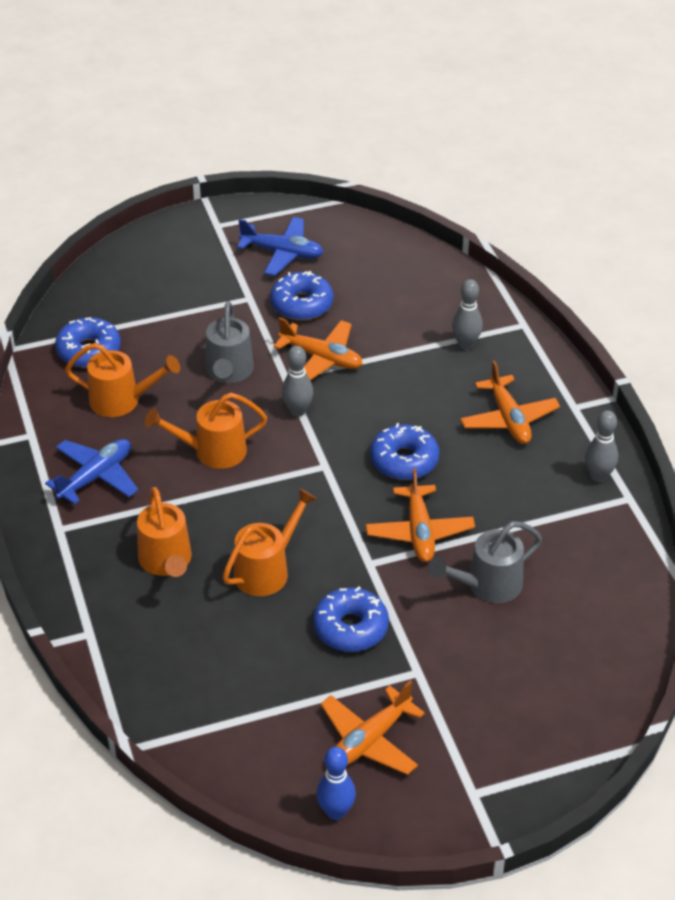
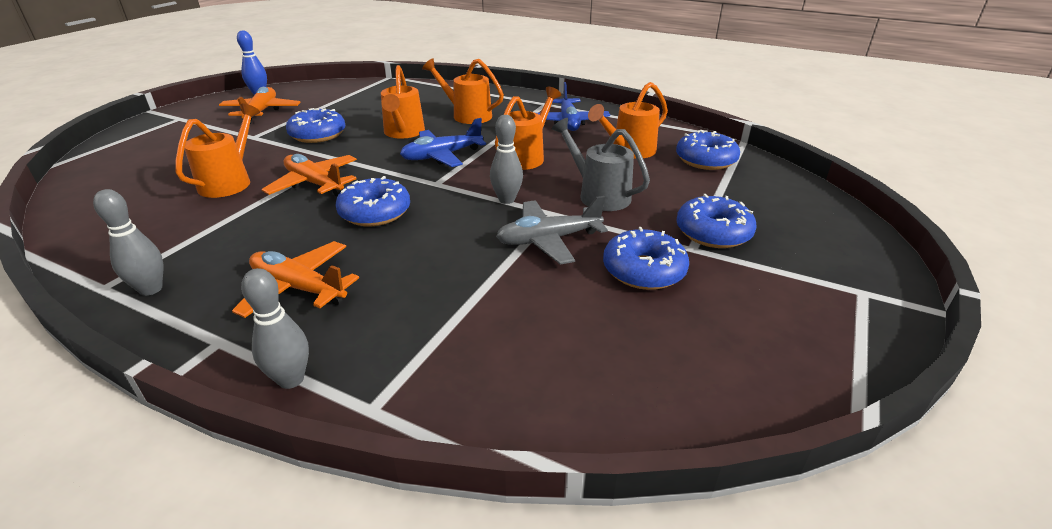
camera: 135 degrees right, 10 degrees down
(216, 298) = (713, 232): none -> blue donut
(282, 253) = (757, 306): blue plane -> blue plane (442, 156)
(321, 358) = (548, 240): orange plane -> grey plane
(466, 344) = (424, 334): grey bowling pin -> grey bowling pin (291, 379)
(487, 586) = (230, 181): grey watering can -> orange watering can

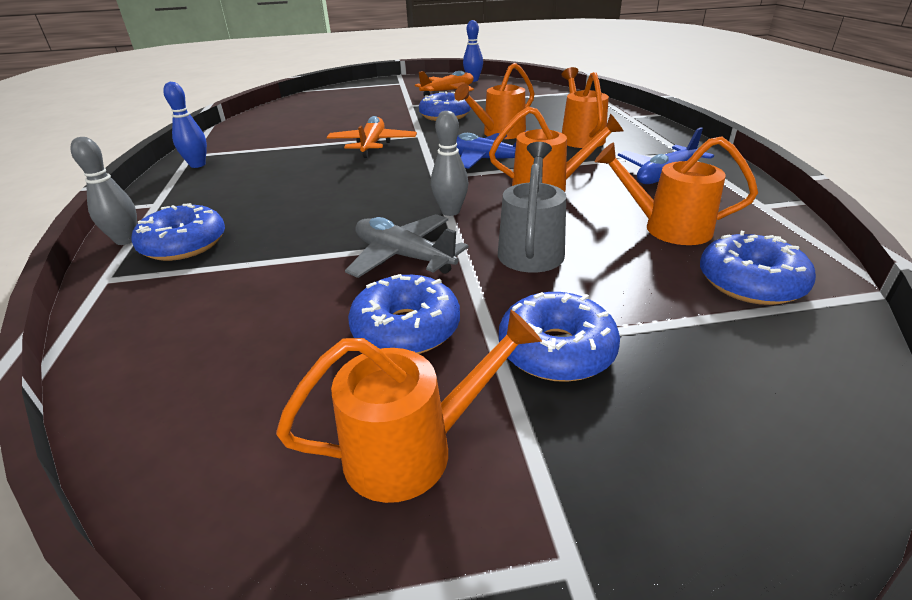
camera: 55 degrees right, 0 degrees up
(151, 289) = (197, 165): grey bowling pin -> blue bowling pin
(230, 181) = (341, 126): orange watering can -> orange watering can (414, 449)
(299, 288) = (231, 198): orange plane -> none
(375, 212) = (358, 177): blue donut -> blue donut (184, 244)

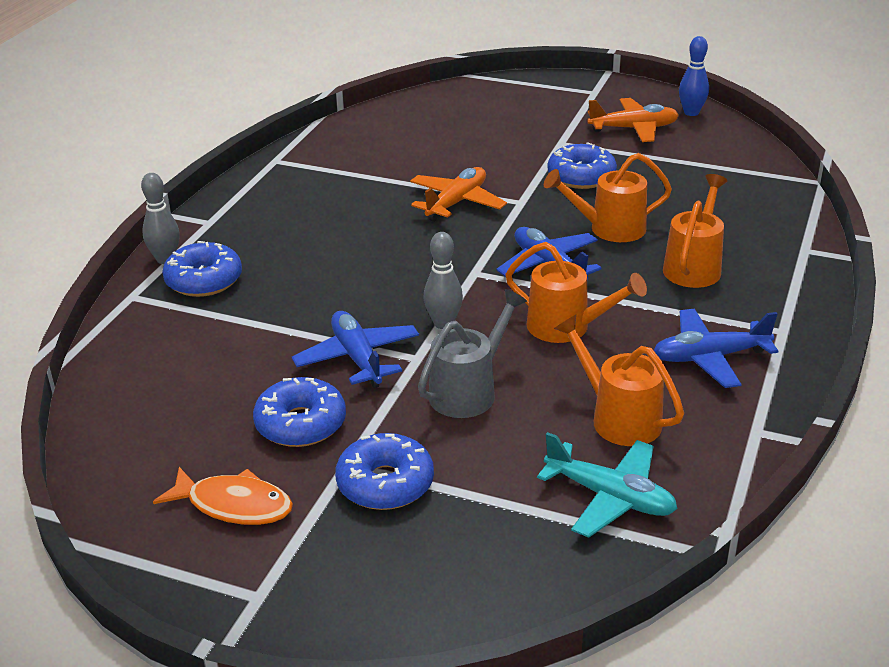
camera: 30 degrees right, 0 degrees up
(197, 165) = (272, 178): blue bowling pin -> none
(403, 256) = (357, 358): grey plane -> blue plane
(414, 449) = (234, 505): orange watering can -> orange fish
(750, 283) = (610, 497): blue donut -> turquoise plane

